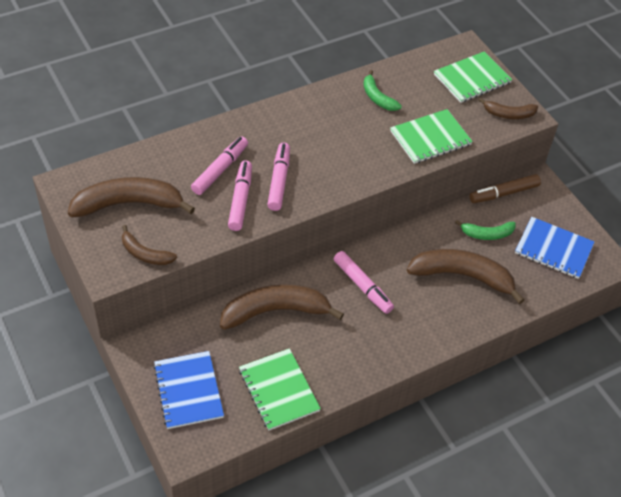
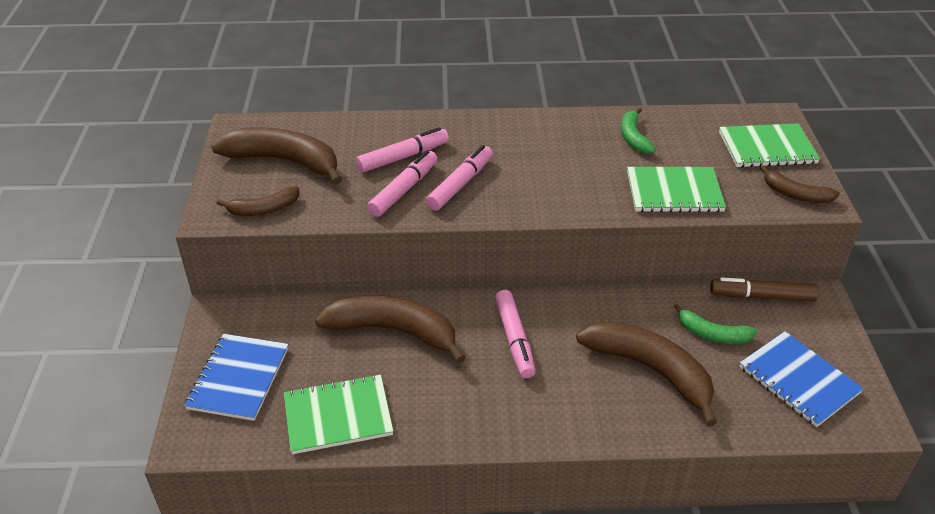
camera: 30 degrees right, 10 degrees down
(145, 254) = (263, 209): brown banana -> brown banana turned 75 degrees counterclockwise
(279, 390) = (338, 416): green notebook -> green notebook turned 75 degrees clockwise

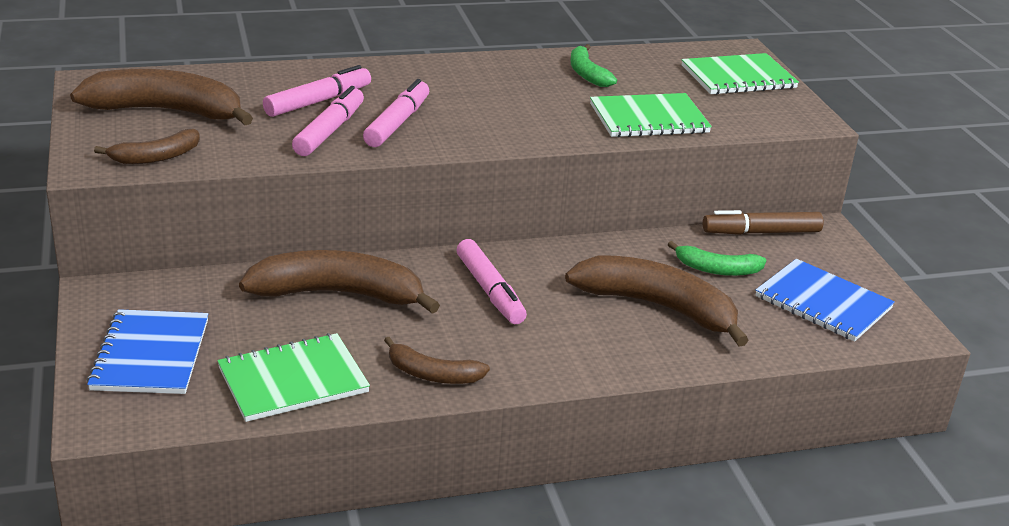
camera: 15 degrees left, 10 degrees down
(795, 194) = (781, 115): brown banana -> brown banana (432, 374)

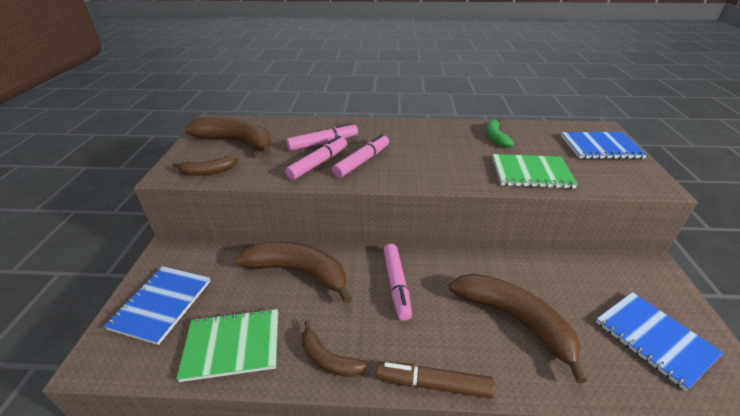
camera: 20 degrees right, 5 degrees up
(716, 269) = (566, 290): green banana -> none
(738, 77) = (600, 147): green notebook -> blue notebook
(761, 232) = (604, 261): brown marker -> brown marker (433, 384)

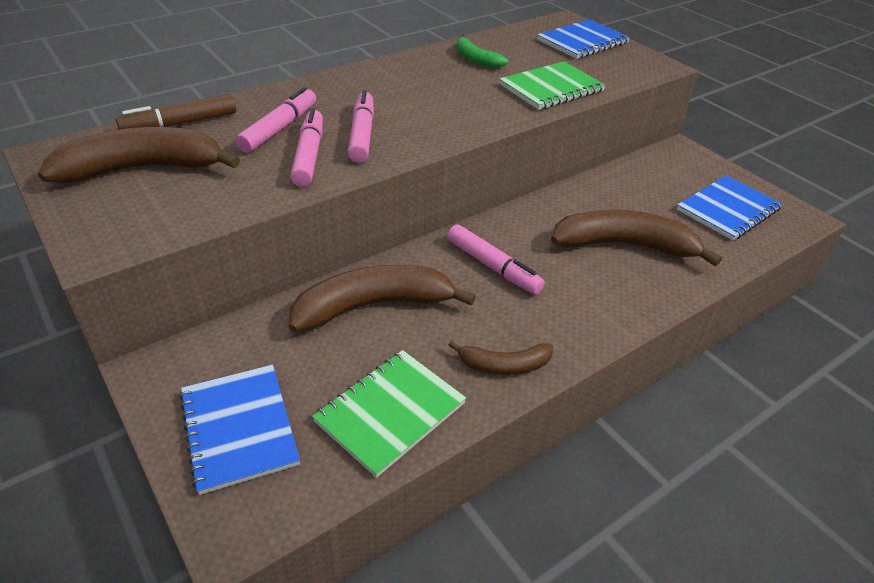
camera: 40 degrees left, 5 degrees up
(208, 171) = (161, 222): brown banana -> none
(433, 384) = (614, 331): brown marker -> brown marker (180, 124)
(654, 339) = (728, 209): blue notebook -> blue notebook turned 60 degrees counterclockwise

